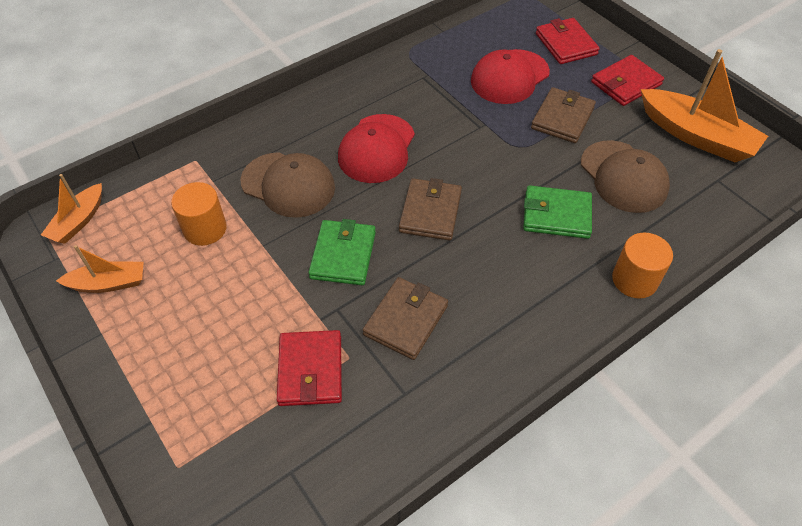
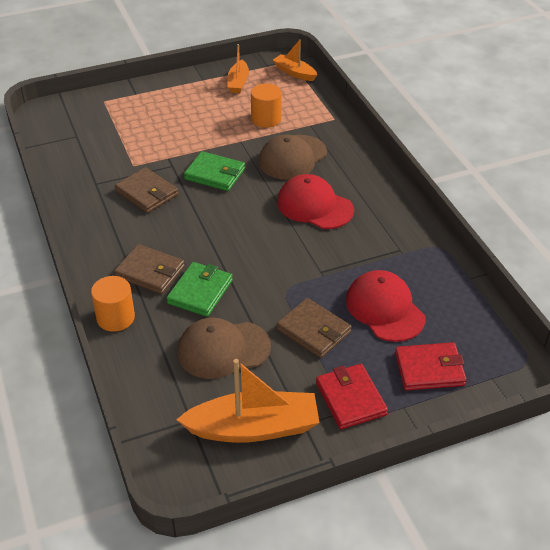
camera: 105 degrees right, 10 degrees down
(310, 370) = (134, 150): red wallet -> none
(430, 212) = (235, 222): brown wallet -> brown wallet (150, 272)
(696, 136) = (253, 428): orange boat -> orange boat turned 150 degrees counterclockwise

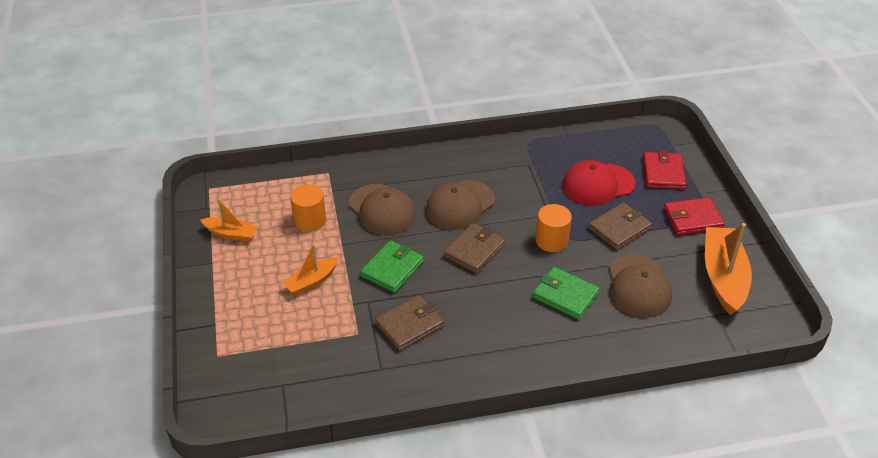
camera: 80 degrees left, 0 degrees up
(115, 318) = (594, 359): orange cylinder -> orange cylinder (551, 240)
(150, 272) = (533, 330): brown wallet -> brown wallet (474, 250)
(294, 73) = (232, 188): orange boat -> orange boat (311, 281)
(314, 206) = (460, 205): red cap -> brown cap

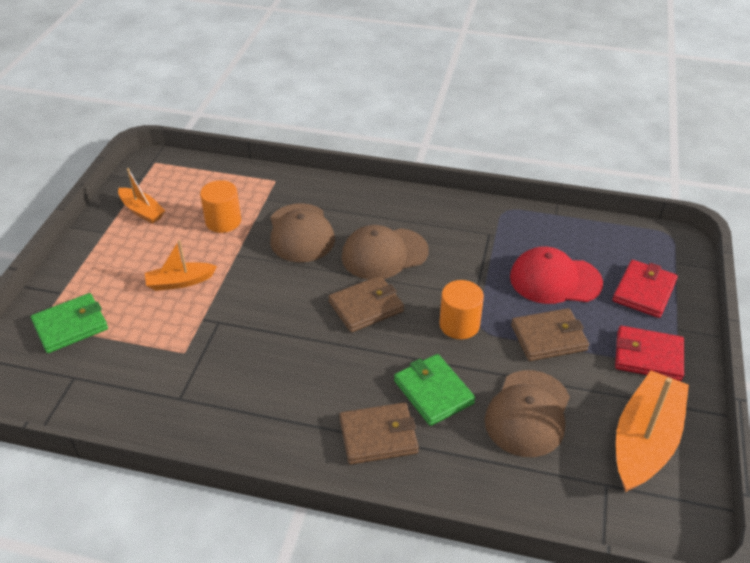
camera: 25 degrees right, 0 degrees up
(392, 269) = (267, 297): green wallet -> green wallet (70, 326)
(409, 325) = (242, 362): brown wallet -> brown wallet (378, 436)

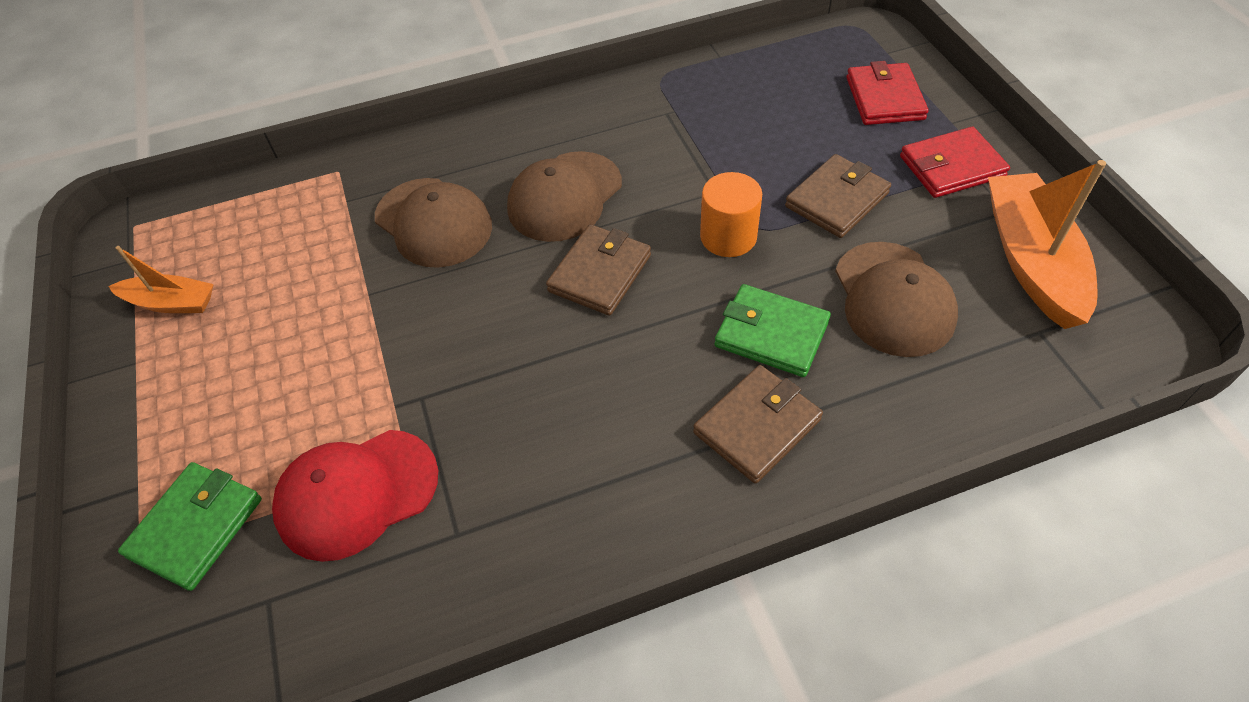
camera: 30 degrees left, 10 degrees up
(180, 282) = (317, 373): orange boat -> none
(223, 221) = (310, 259): orange cylinder -> none
(555, 280) = (785, 131): red cap -> red cap (357, 493)

